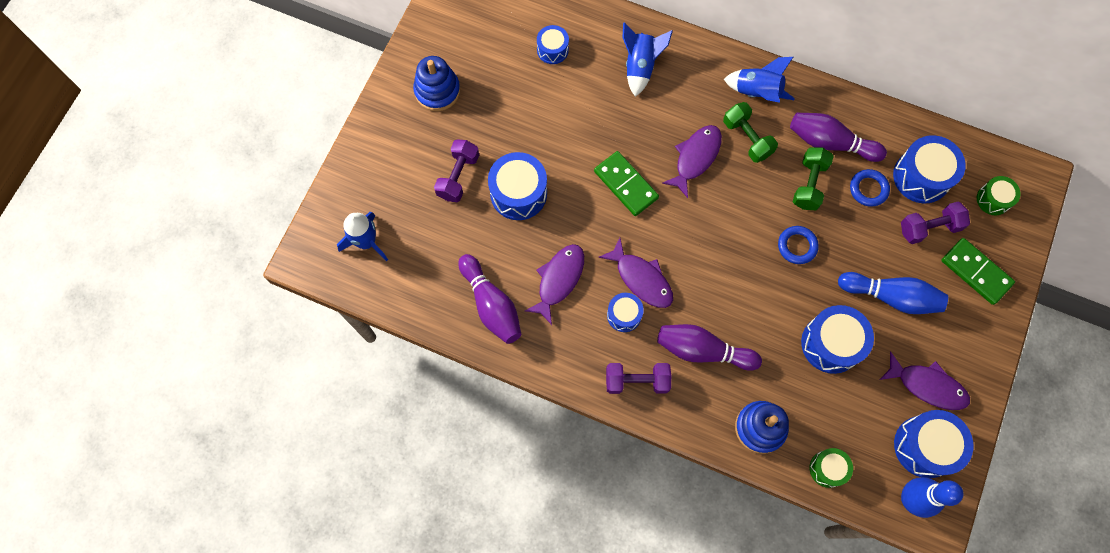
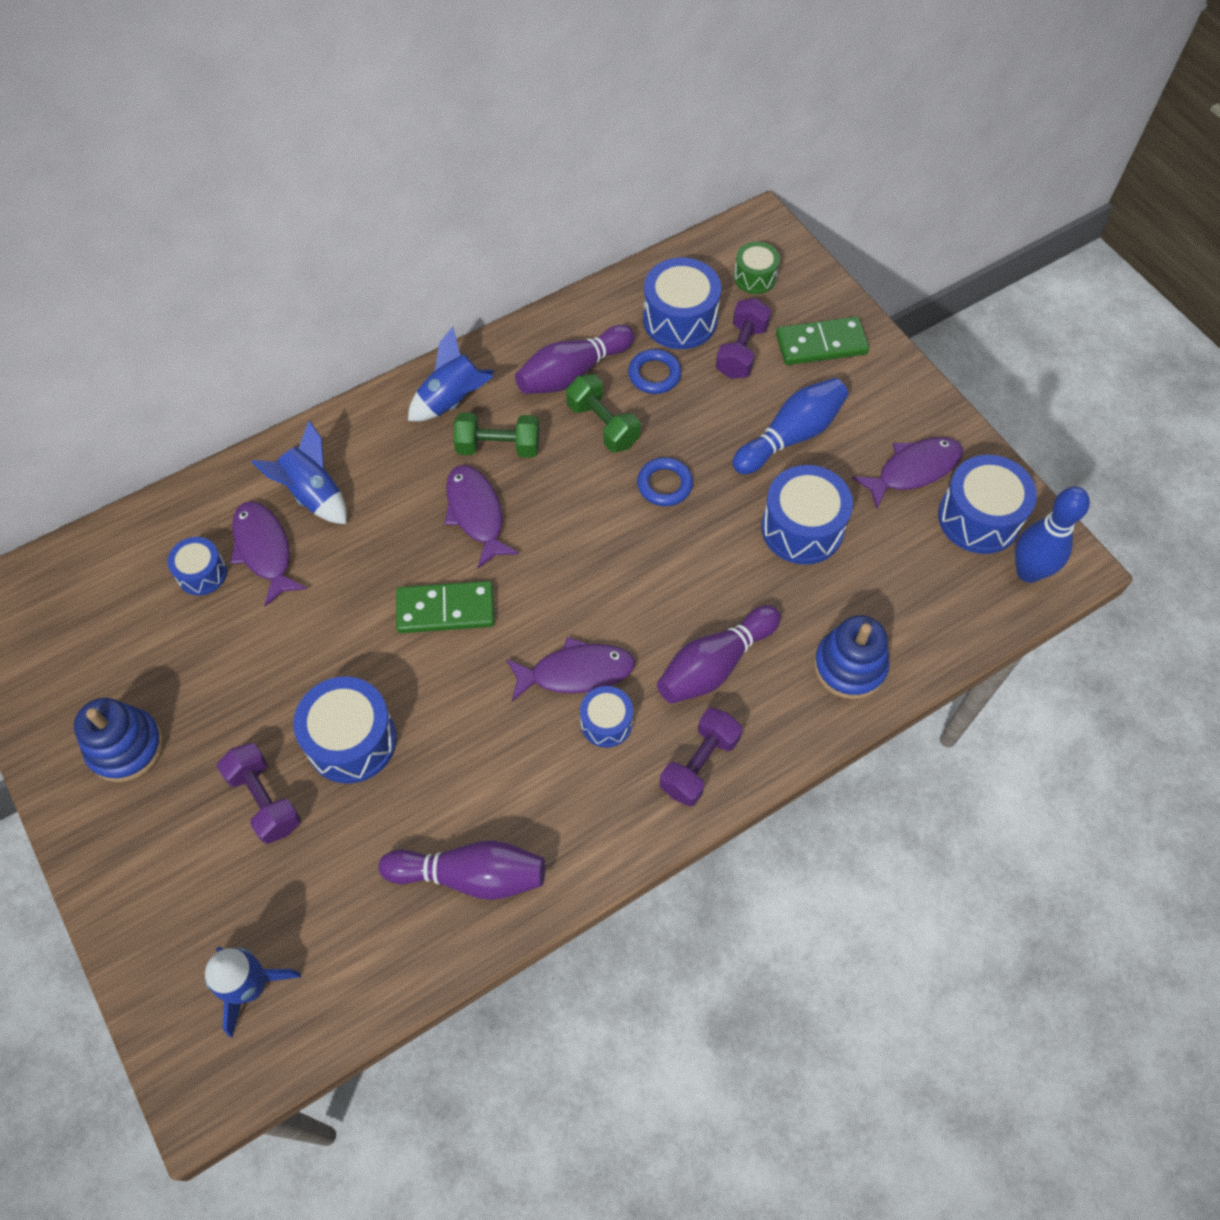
camera: 55 degrees left, 10 degrees down
(559, 280) = (503, 769): purple fish -> purple fish (264, 550)
(827, 469) = (943, 629): green drum -> none

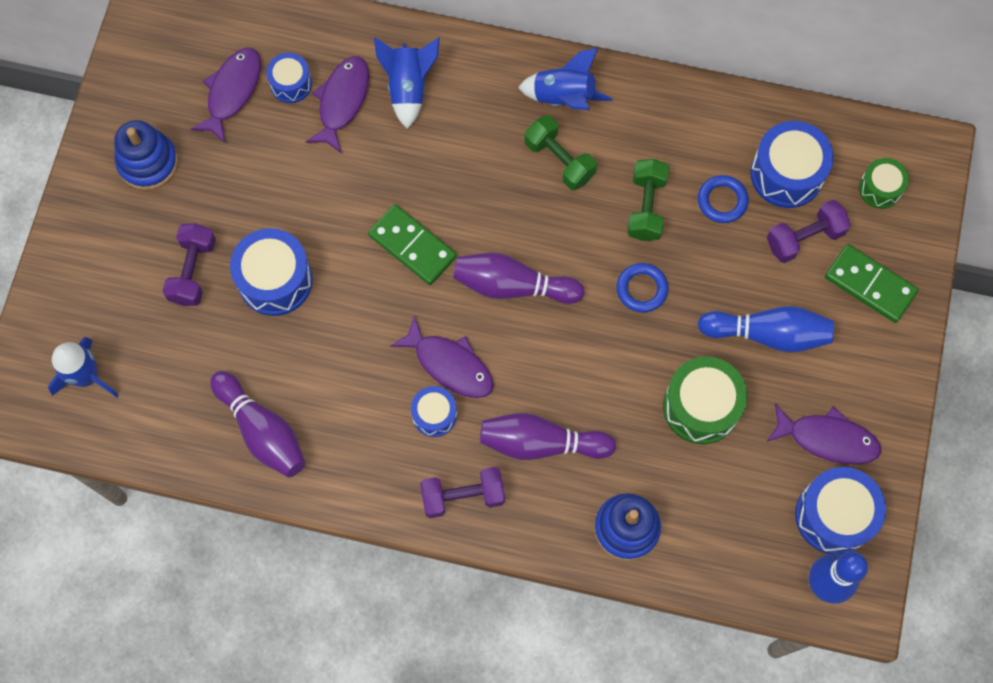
camera: 45 degrees right, 10 degrees up
(476, 514) = (497, 196): purple fish -> purple fish (232, 92)
(572, 373) = (666, 148): purple bowling pin -> purple bowling pin (513, 286)
(802, 528) = (701, 407): blue drum -> green drum

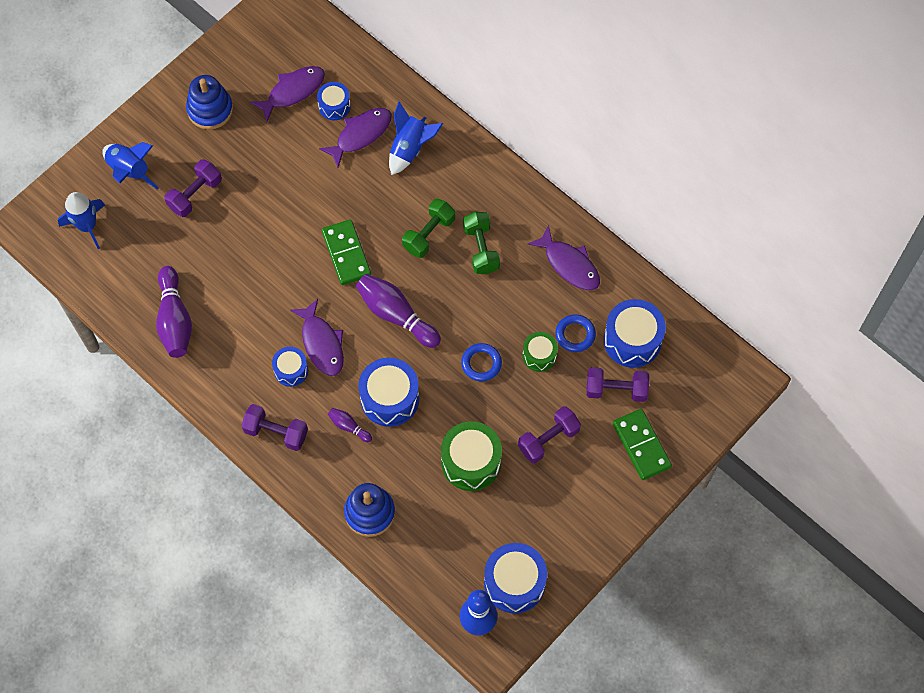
camera: 30 degrees right, 5 degrees down
(275, 280) = (243, 228): blue drum -> blue drum (389, 398)
(541, 443) = (349, 426): purple bowling pin -> purple bowling pin, size x0.49
(564, 98) = (511, 209): blue rocket -> blue rocket (129, 171)
(646, 207) = (520, 311): green dumbbell -> green dumbbell (429, 234)
(768, 334) = (548, 439): blue bowling pin -> purple dumbbell
(827, 439) = (543, 530): purple fish -> purple fish (569, 264)
(880, 188) = (692, 385): green drum -> green drum (539, 355)

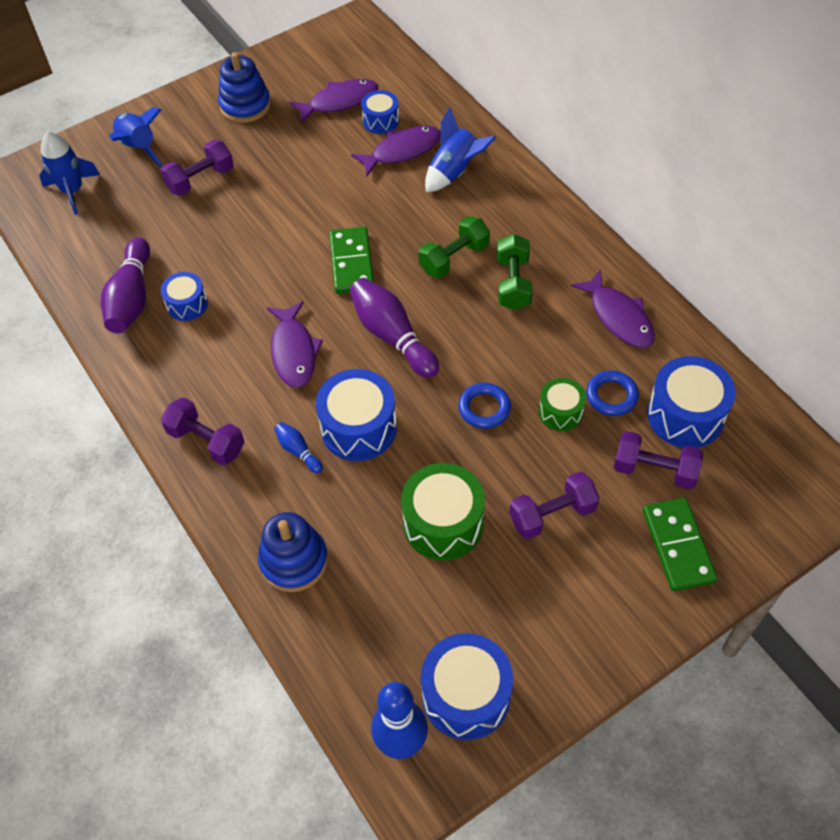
camera: 15 degrees right, 10 degrees down
(291, 370) = (247, 374): blue drum -> blue drum (187, 304)
(349, 426) = (298, 451): purple bowling pin -> blue bowling pin

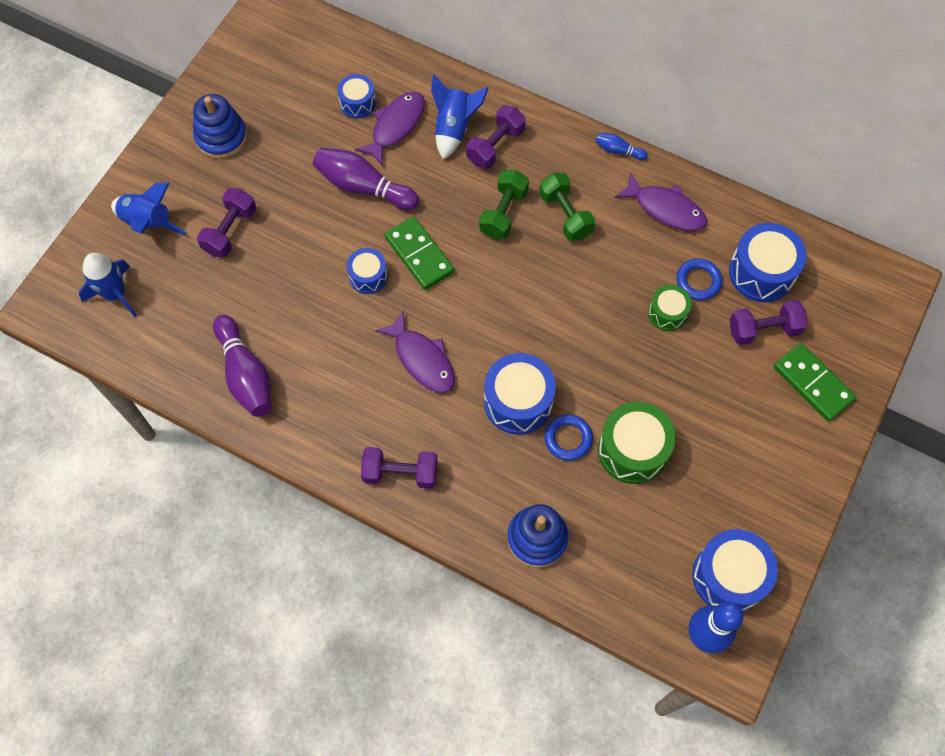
camera: 30 degrees left, 10 degrees up
(187, 304) = (300, 358): blue drum -> blue drum (368, 276)
(298, 451) = (482, 445): blue bowling pin -> blue bowling pin (618, 150)
(339, 102) = (307, 98): purple fish -> none
(392, 336) = (495, 307): purple bowling pin -> purple bowling pin (363, 187)
(484, 408) = (607, 337): blue ring -> blue ring (568, 439)
(552, 515) = (709, 403): purple dumbbell -> purple dumbbell (495, 146)

